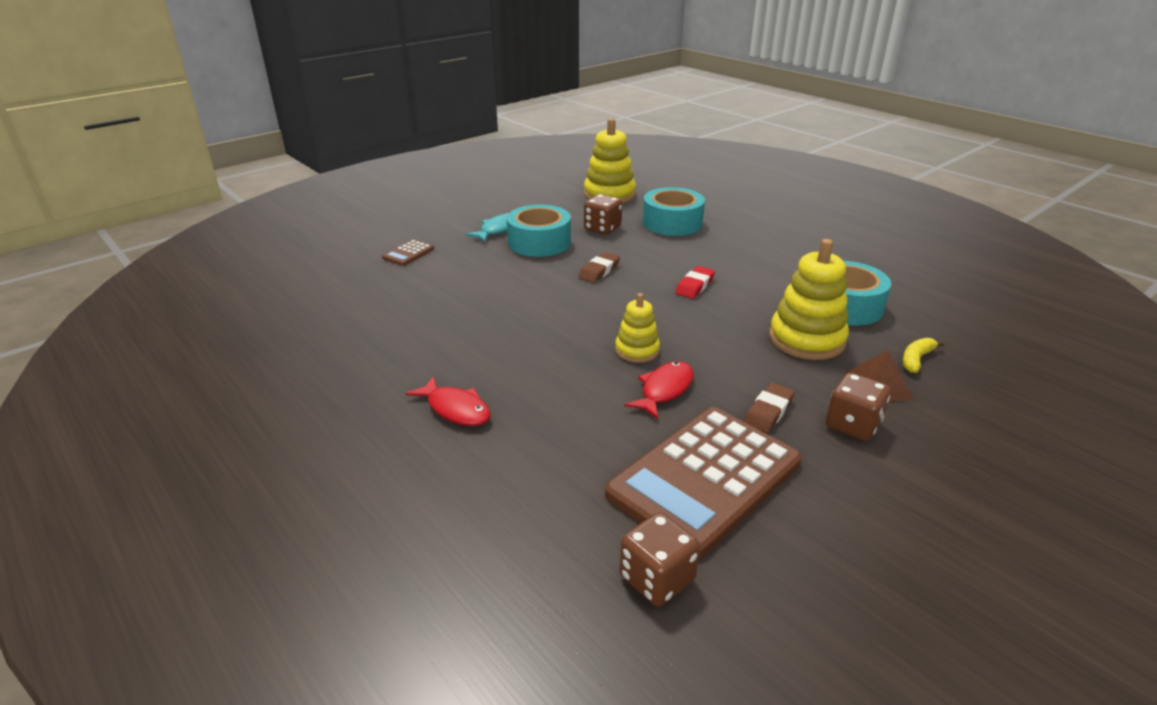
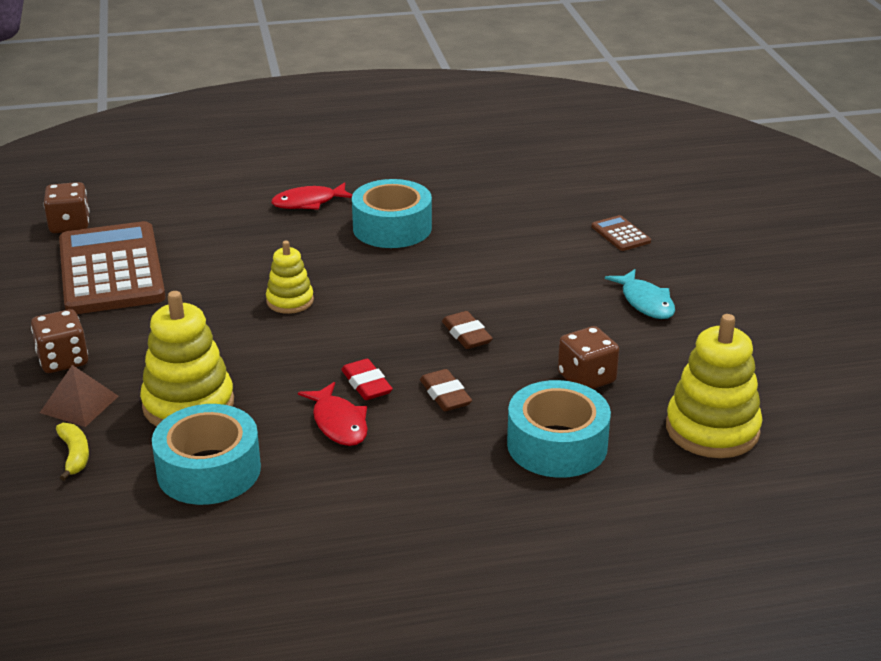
camera: 120 degrees right, 0 degrees up
(539, 242) = (581, 319): turquoise tape -> turquoise tape (392, 228)
(664, 390) = (220, 292): red fish -> red fish (338, 423)
(768, 412) = (131, 328): brown eraser -> brown eraser (445, 395)

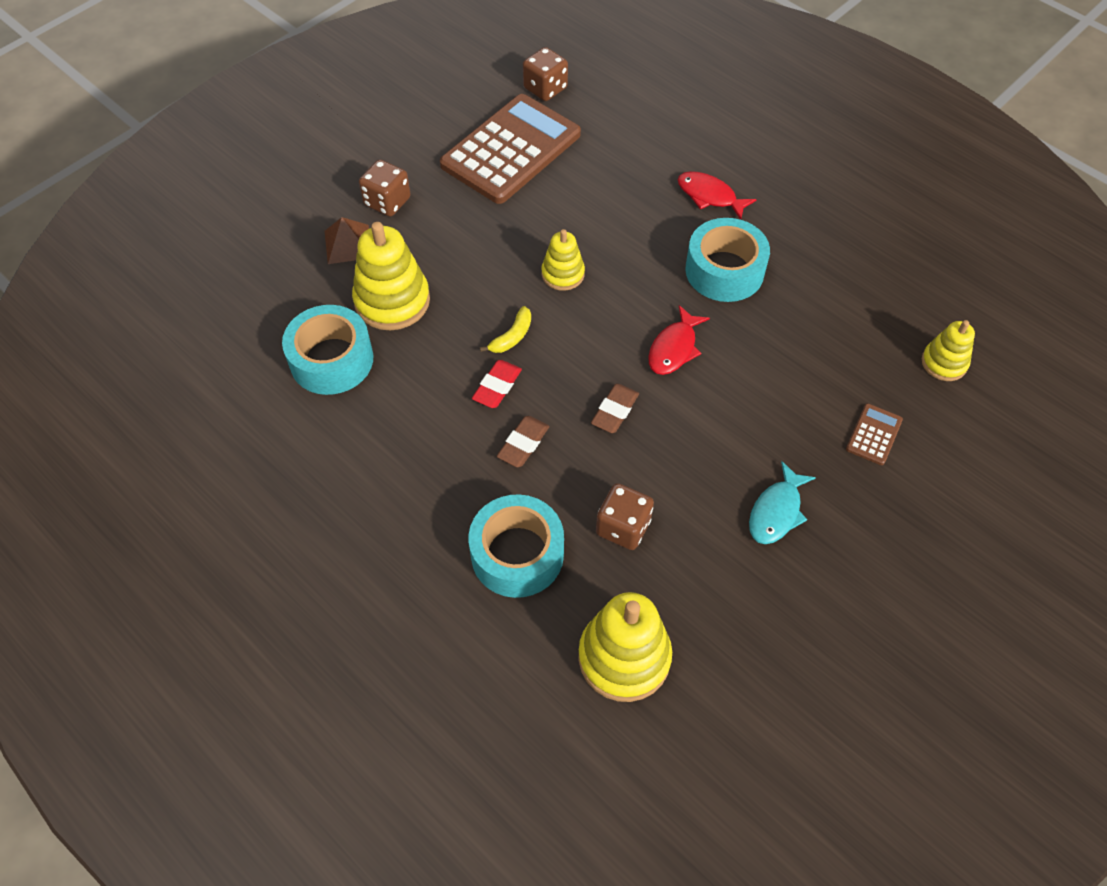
camera: 55 degrees right, 25 degrees up
(75, 455) = (295, 280): yellow banana -> yellow banana (512, 337)
(338, 423) = (437, 399): red fish -> red fish (674, 348)
(590, 182) = (944, 363): none -> yellow stacking toy

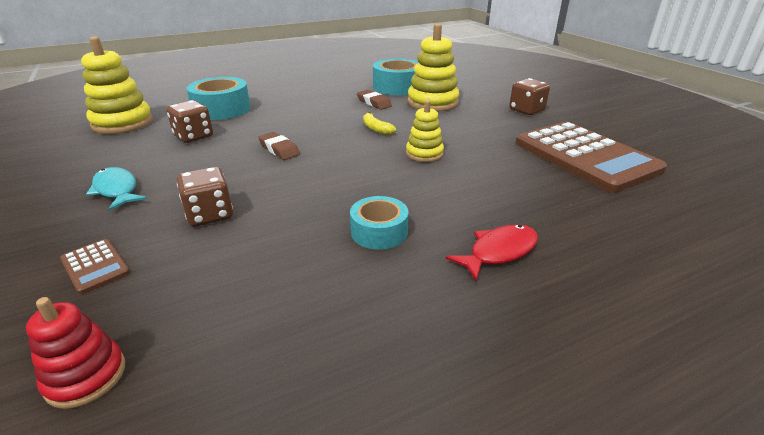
camera: 110 degrees right, 25 degrees down
(348, 244) = (489, 97): brown pyramid -> none
(497, 387) = (339, 119): red eraser -> none
(523, 444) = (288, 120): brown eraser -> brown eraser (374, 103)
(545, 88) = (688, 186): brown dice -> brown dice (209, 214)
(674, 348) = (310, 183): red fish -> none
(724, 270) = (379, 232): turquoise tape -> turquoise tape, size x0.63
(944, 363) = (86, 376): yellow stacking toy -> red stacking toy

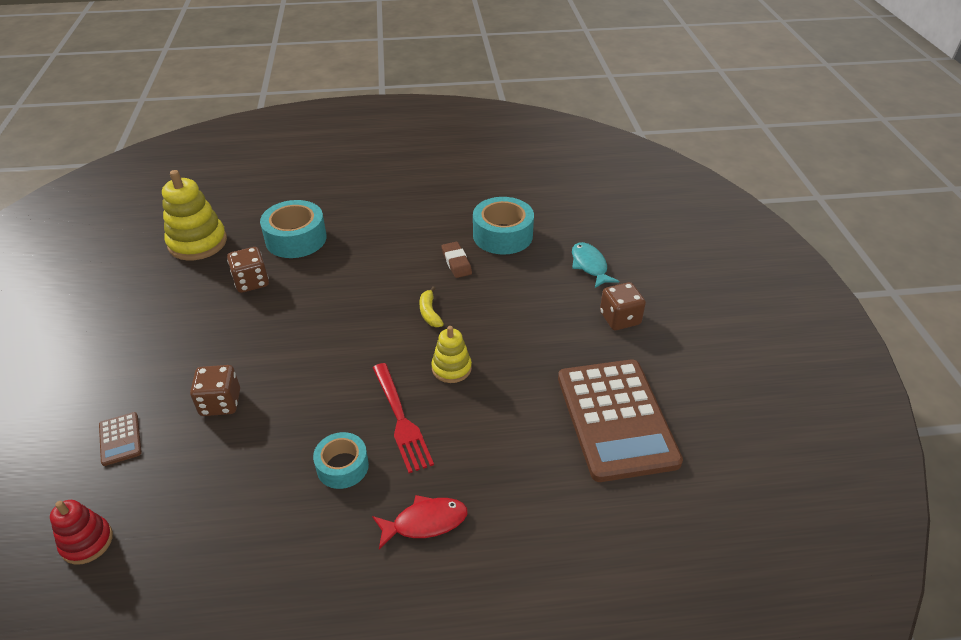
camera: 20 degrees right, 10 degrees up
(116, 190) = (162, 348): turquoise fish -> turquoise fish (589, 265)
(279, 149) = (318, 324): brown eraser -> none
(407, 190) = (400, 419): none -> red fork
(432, 103) = (521, 278): yellow stacking toy -> none

